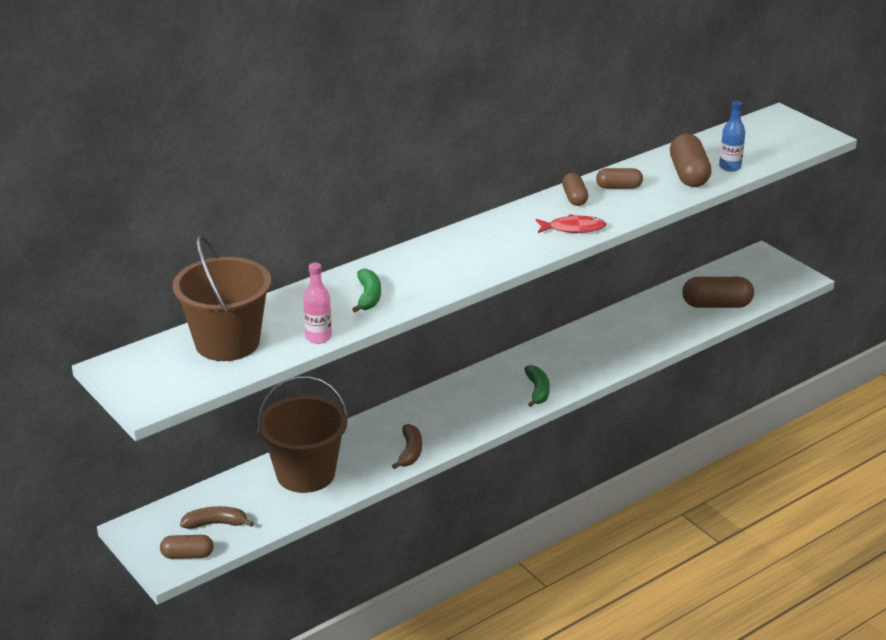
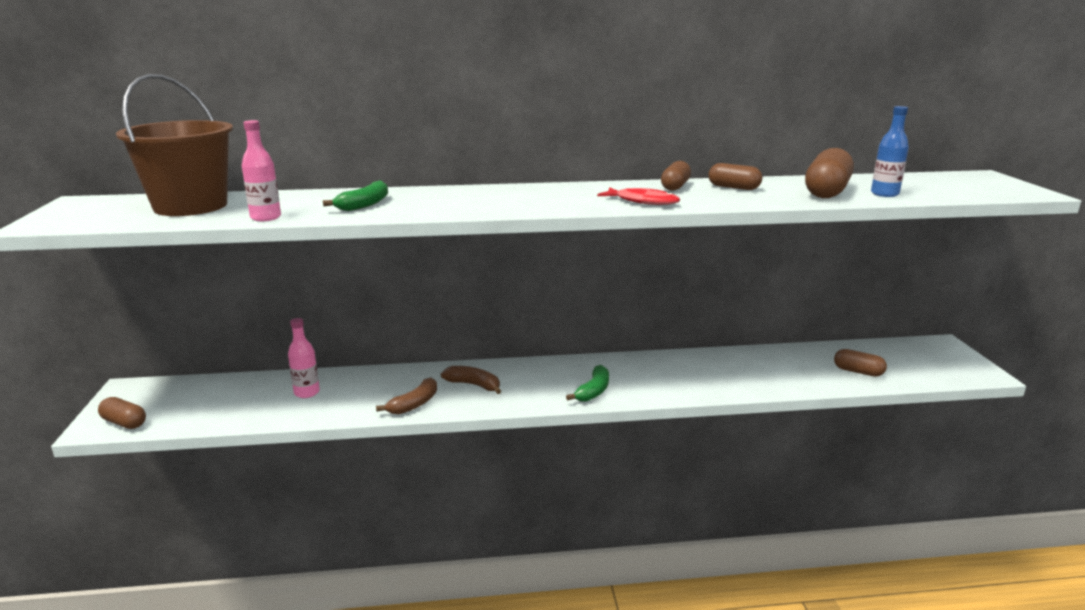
camera: 30 degrees right, 10 degrees down
(215, 524) = (183, 406): brown banana -> brown banana (473, 385)
(305, 474) = (307, 392): brown bucket -> pink bottle
(716, 305) = (858, 372): brown capsule -> brown capsule, size x0.60

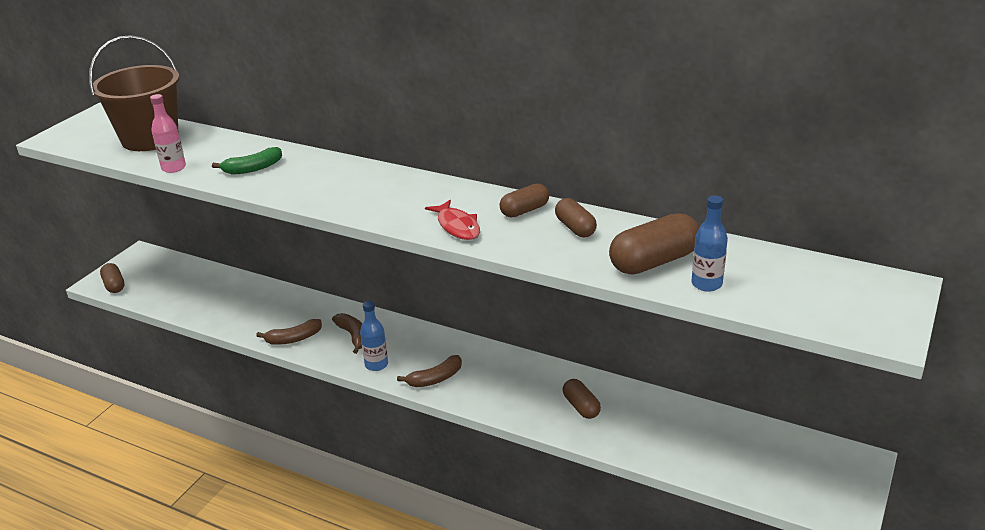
camera: 35 degrees right, 10 degrees up
(307, 392) = (237, 299): pink bottle -> none
(526, 398) = (376, 364): none -> blue bottle
(593, 391) = (435, 379): green banana -> brown banana
(858, 372) = (706, 455): brown capsule -> brown capsule (581, 407)

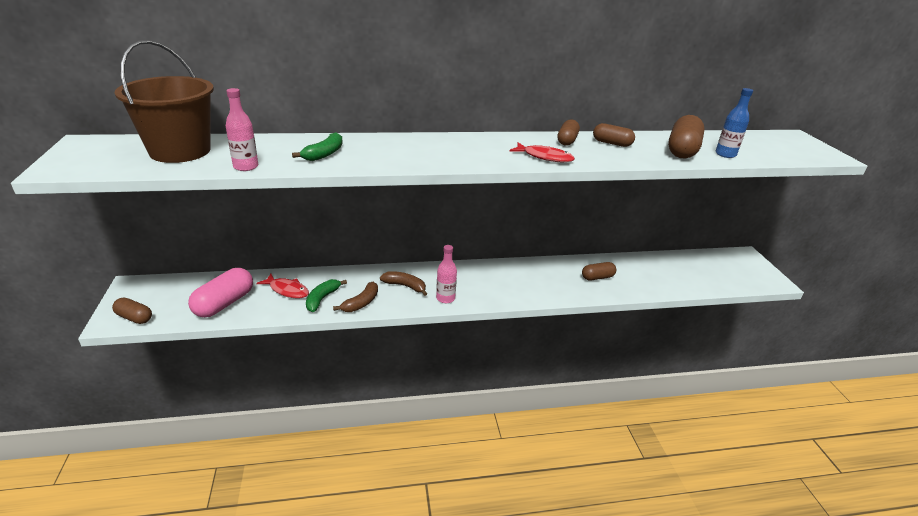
camera: 40 degrees left, 0 degrees up
(186, 296) = (224, 303): none -> pink capsule
(247, 301) = (287, 290): none -> red fish
(265, 321) = (322, 299): none -> green banana
(376, 364) = (445, 298): blue bottle -> pink bottle
(435, 379) = (495, 293): brown banana -> none
(581, 407) = (597, 277): brown capsule -> brown capsule turned 45 degrees counterclockwise

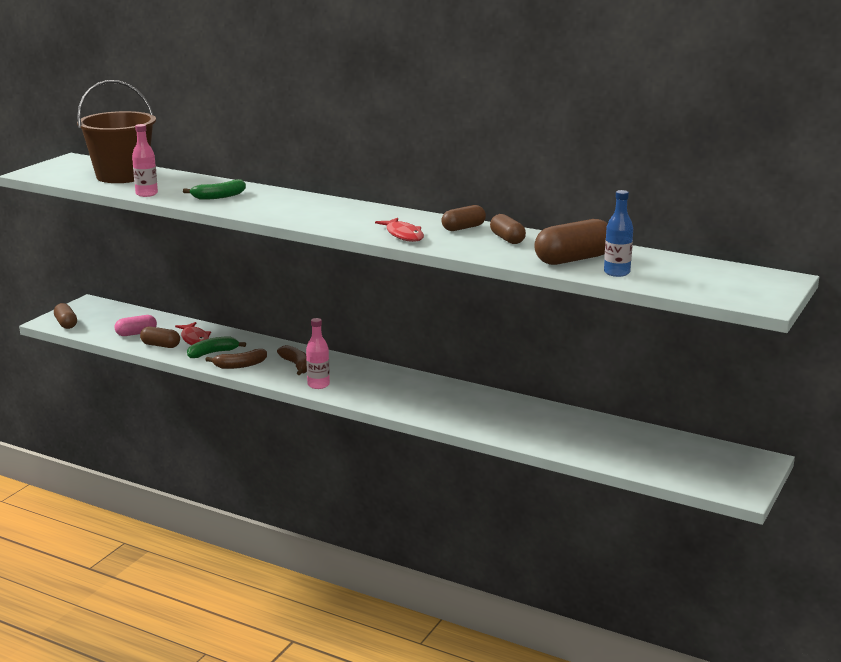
camera: 40 degrees right, 10 degrees down
(224, 303) = (136, 333): pink capsule -> pink capsule, size x0.60
(597, 277) = (508, 418): brown capsule -> brown capsule (160, 345)

